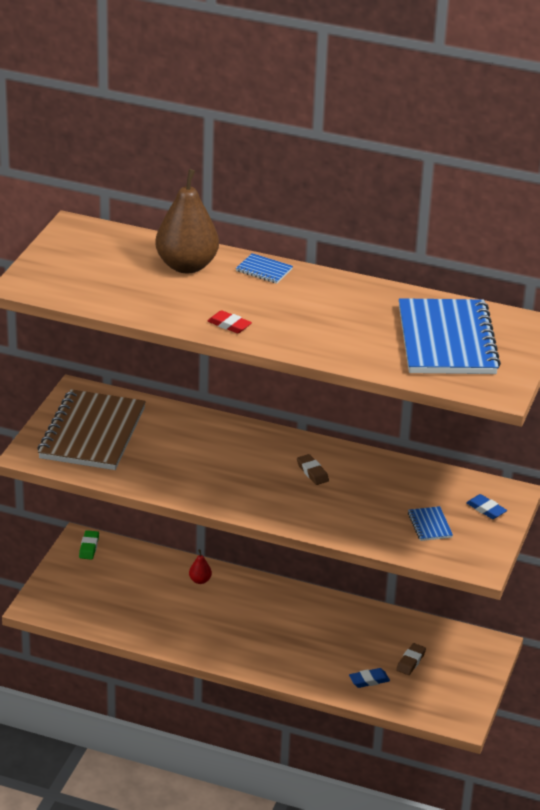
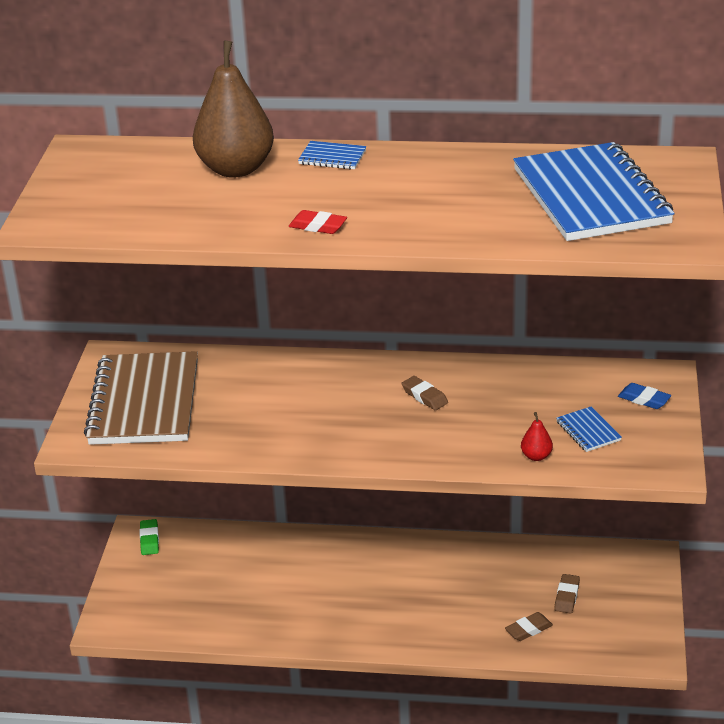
camera: 10 degrees left, 0 degrees up
(200, 580) = (291, 552): red pear -> red pear (536, 456)
(369, 680) = (528, 629): blue eraser -> brown eraser

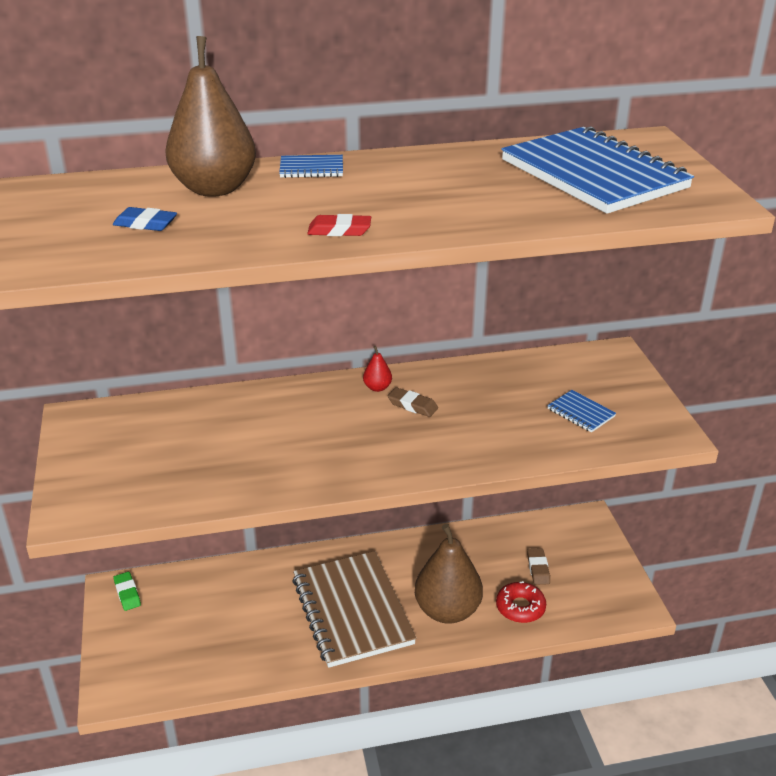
camera: 20 degrees left, 0 degrees up
(144, 402) = (130, 458): brown notebook -> brown notebook (352, 611)
(452, 617) = (447, 610): none -> brown pear
(528, 629) = (520, 607): brown eraser -> red donut
(536, 456) = (548, 444): red pear -> red pear (377, 387)
(644, 399) = (611, 376): blue eraser -> blue eraser (145, 224)

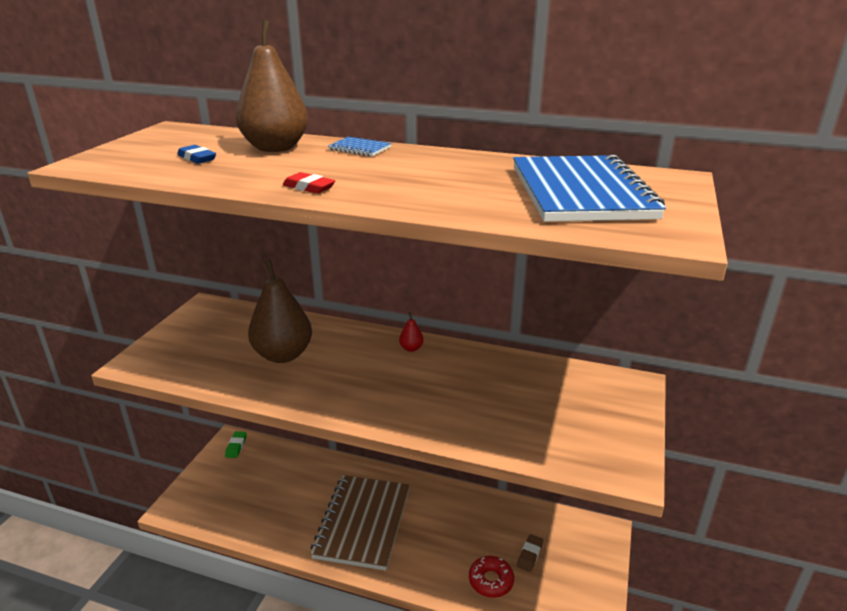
camera: 30 degrees right, 5 degrees down
(412, 405) = (423, 370): brown eraser -> none
(447, 610) = (431, 556): brown pear -> brown pear (283, 355)
(581, 413) = (556, 423): blue notebook -> none

